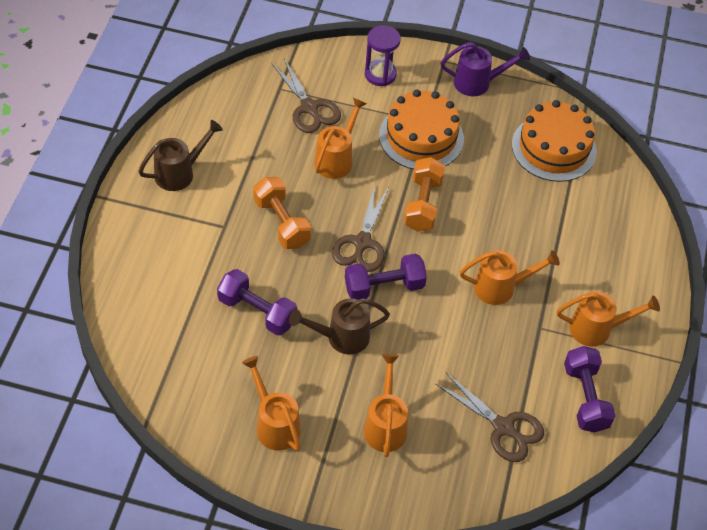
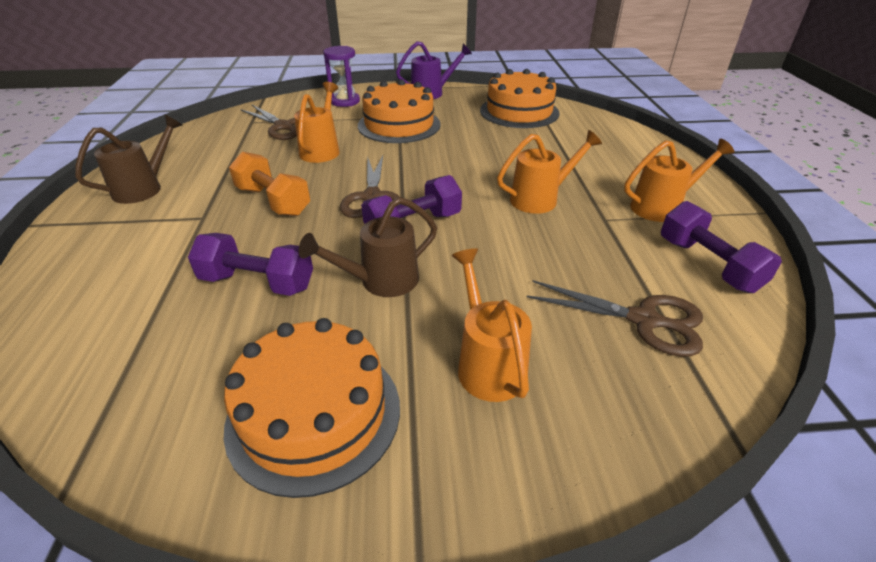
camera: 15 degrees left, 15 degrees down
(274, 424) = (314, 414): orange watering can -> orange cake
(423, 204) = (423, 161): orange dumbbell -> none

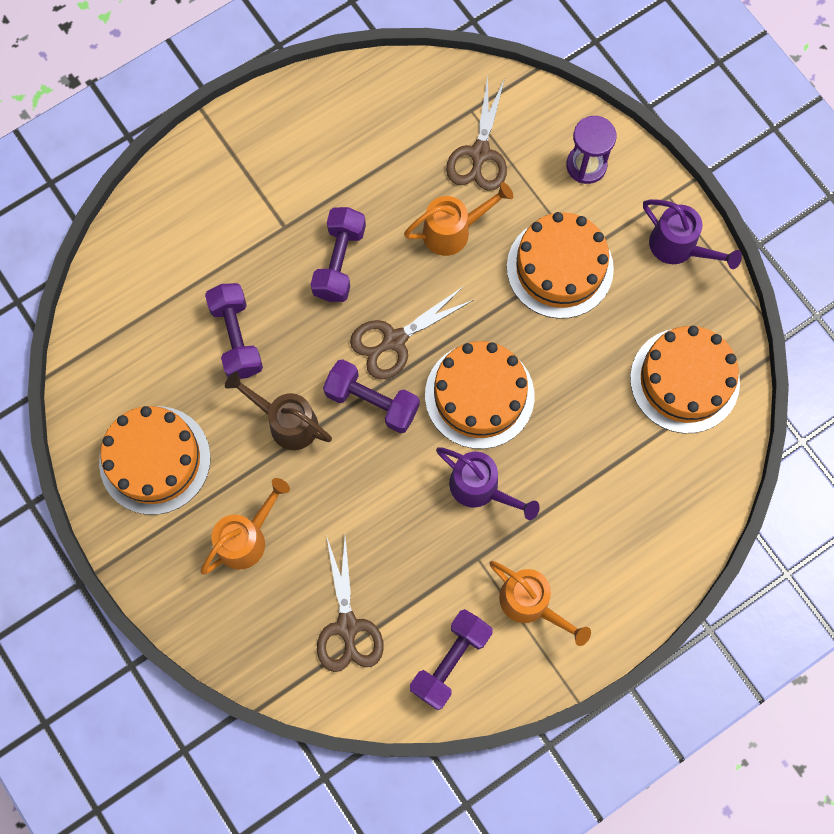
camera: 60 degrees right, 35 degrees up
(144, 188) = (294, 138): brown watering can -> none
(273, 201) = (339, 262): orange dumbbell -> purple dumbbell
(459, 177) = (479, 395): none -> orange cake
(540, 199) = (480, 488): orange watering can -> purple watering can

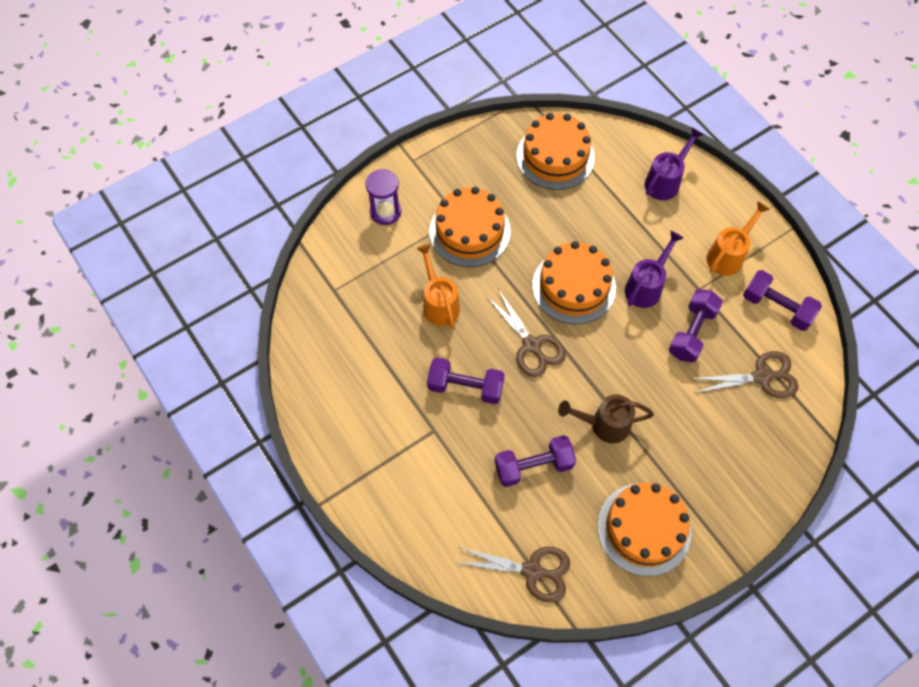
camera: 90 degrees left, 10 degrees down
(247, 538) = (702, 453): orange watering can -> none
(287, 422) = (604, 424): brown watering can -> brown watering can turned 60 degrees clockwise
(372, 401) = (583, 361): purple dumbbell -> purple dumbbell (691, 332)
(480, 153) = (372, 284): brown scissors -> brown scissors (532, 571)
(678, 247) = (453, 156): purple watering can -> purple watering can (665, 181)

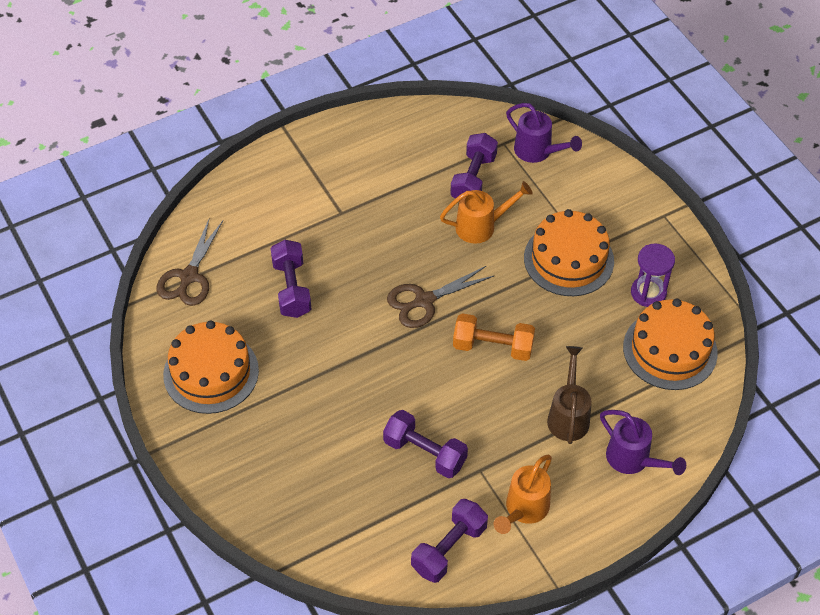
camera: 95 degrees right, 10 degrees down
(385, 212) = (596, 188): purple hourglass -> purple hourglass (648, 293)
(465, 387) = (384, 241): purple dumbbell -> purple dumbbell (473, 178)
(574, 286) = (492, 347): orange cake -> orange dumbbell
(604, 424) = (326, 354): brown watering can -> brown watering can (568, 416)
(646, 286) = (487, 417): purple watering can -> purple watering can (537, 151)
(728, 255) = (524, 509): orange watering can -> orange watering can turned 75 degrees clockwise
(761, 377) = (361, 513): brown scissors -> none

